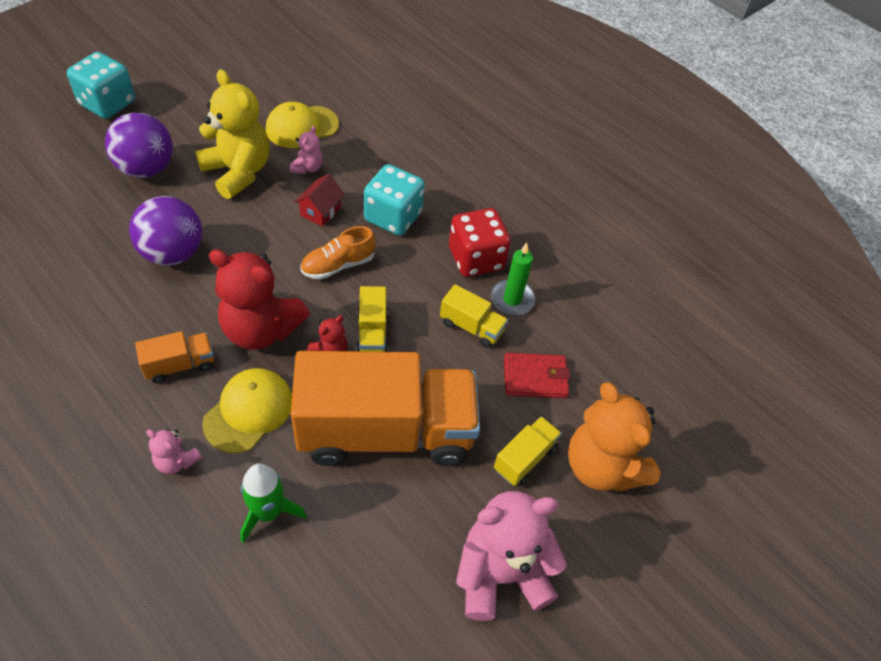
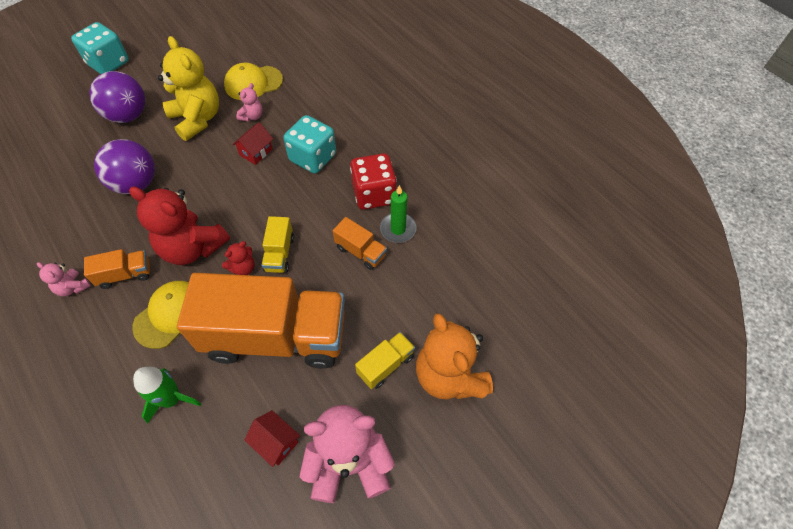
camera: 10 degrees right, 5 degrees up
(176, 461) = (108, 353): pink teddy bear -> pink teddy bear (73, 287)
(338, 265) = (262, 197): orange shoe -> none
(408, 555) = (276, 442): none -> red house
(471, 327) = (360, 251): yellow truck -> orange truck
(535, 377) = (405, 296): red wallet -> none

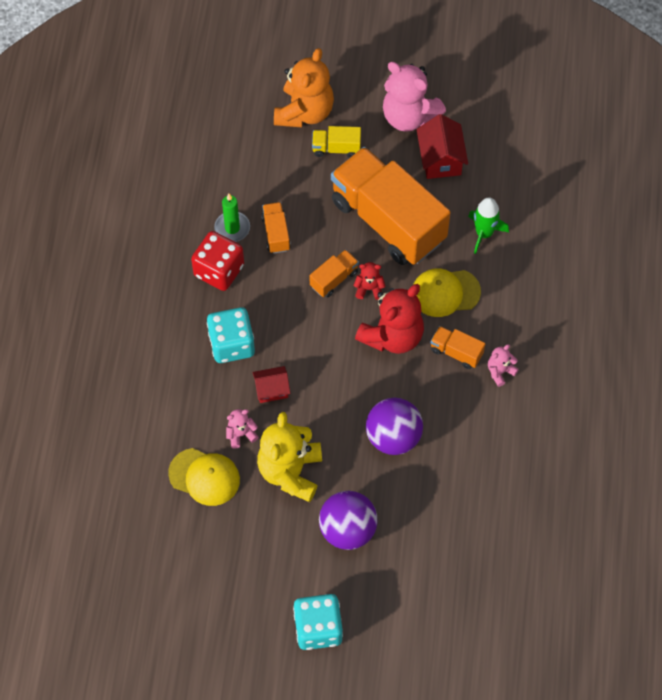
camera: 135 degrees left, 5 degrees up
(73, 287) = (500, 371): pink teddy bear -> pink teddy bear turned 120 degrees counterclockwise
(192, 248) = (392, 336): red teddy bear -> red teddy bear turned 60 degrees clockwise
(276, 442) = (440, 159): red house -> red house, size x1.54
(279, 253) = (334, 279): yellow truck -> orange truck

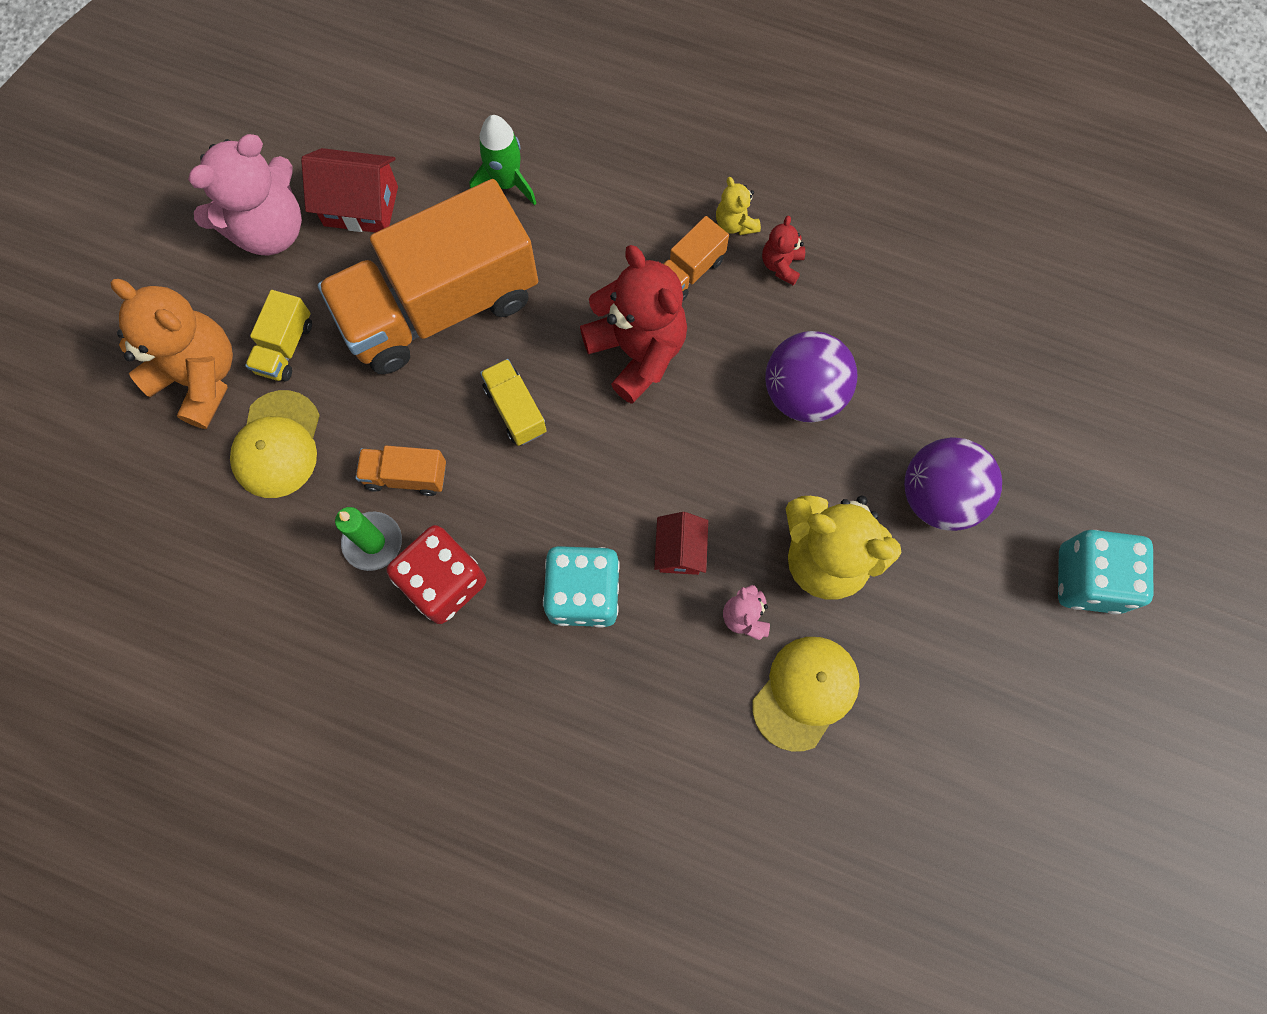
camera: 75 degrees left, 10 degrees up
(334, 279) = (515, 409): orange truck -> yellow truck
(369, 288) = (548, 363): red teddy bear -> red teddy bear (781, 265)
(445, 292) = (587, 260): yellow cap -> yellow cap (277, 444)
(500, 371) = (735, 223): pink teddy bear -> yellow teddy bear

